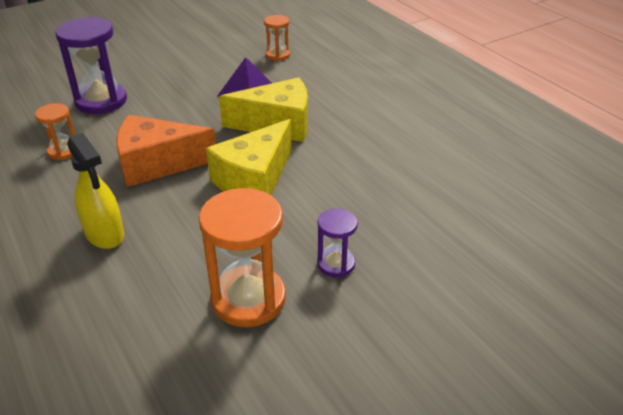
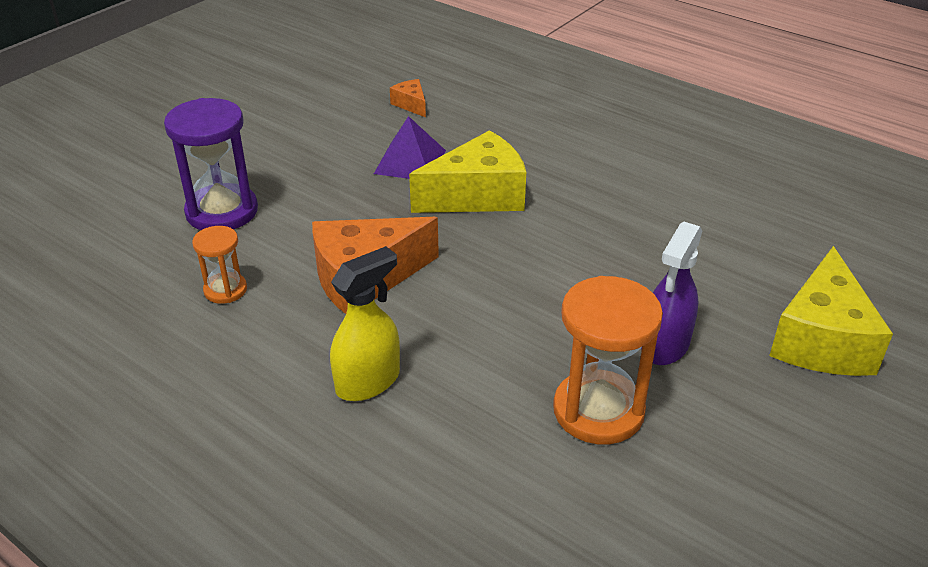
camera: 20 degrees left, 0 degrees up
(105, 234) = (368, 381): yellow spray bottle -> yellow spray bottle turned 75 degrees counterclockwise
(254, 179) = (501, 269): yellow cheese -> yellow cheese (822, 340)
(277, 55) = (411, 105): orange hourglass -> orange cheese
(336, 264) = (665, 345): purple hourglass -> purple spray bottle

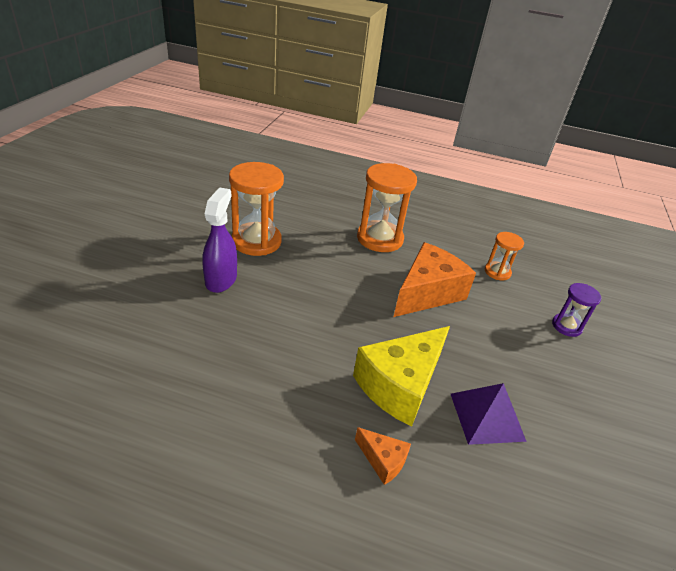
camera: 155 degrees right, 0 degrees up
(222, 211) = (566, 326): purple hourglass -> purple hourglass, size x0.54
(368, 381) = (379, 239): yellow spray bottle -> orange hourglass
(411, 105) = (566, 527): orange cheese -> orange cheese (383, 460)
(822, 340) = (110, 299): yellow cheese -> none

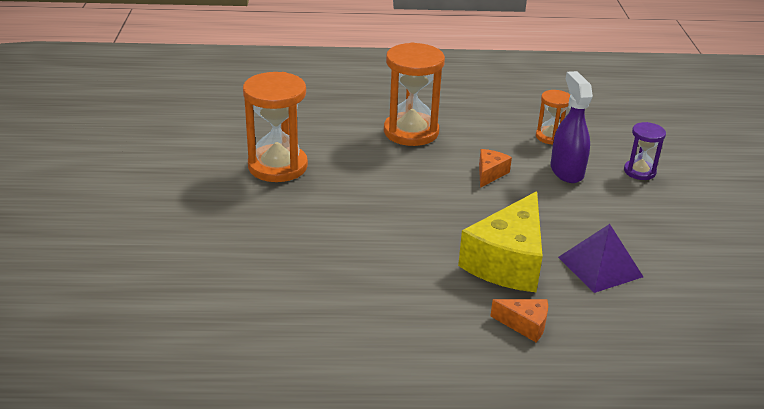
camera: 15 degrees left, 5 degrees down
(221, 279) = (266, 213): purple spray bottle -> purple spray bottle (566, 171)
(427, 292) = (490, 173): orange cheese -> orange cheese, size x0.46

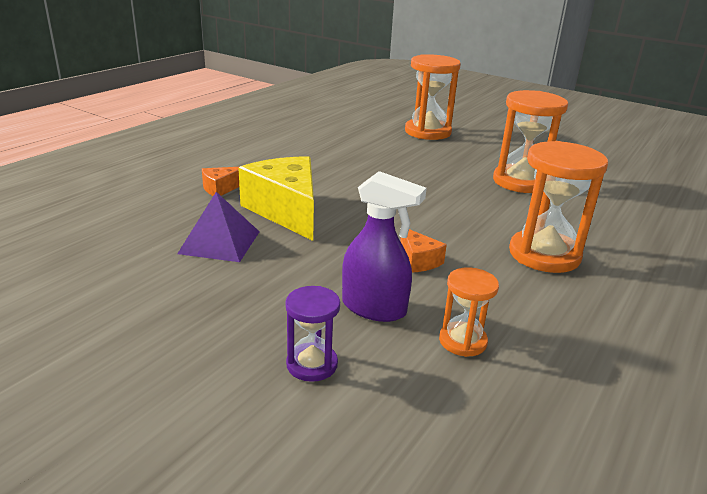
camera: 125 degrees right, 5 degrees down
(175, 261) = (427, 132): none -> orange hourglass

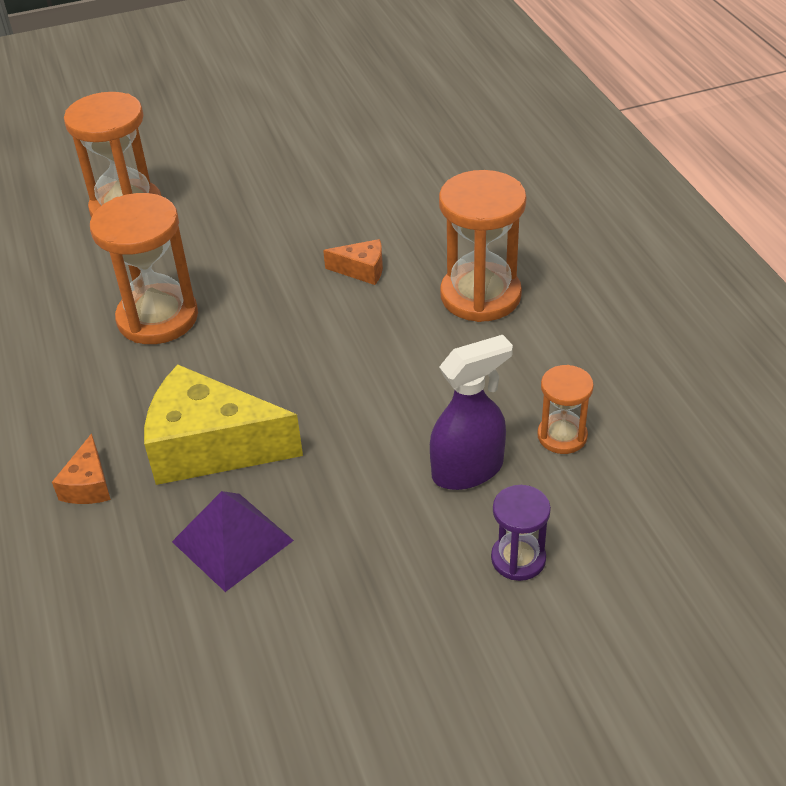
camera: 50 degrees left, 15 degrees up
(418, 260) = (414, 391): orange cheese -> orange cheese (362, 270)
(520, 182) = (331, 216): orange hourglass -> orange hourglass (158, 318)

